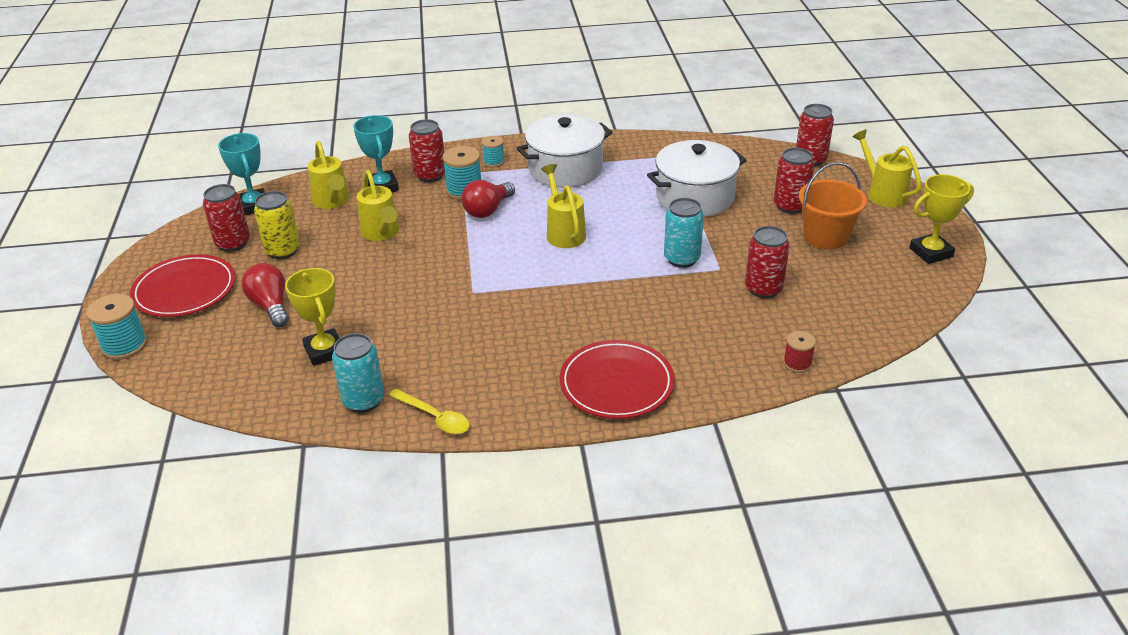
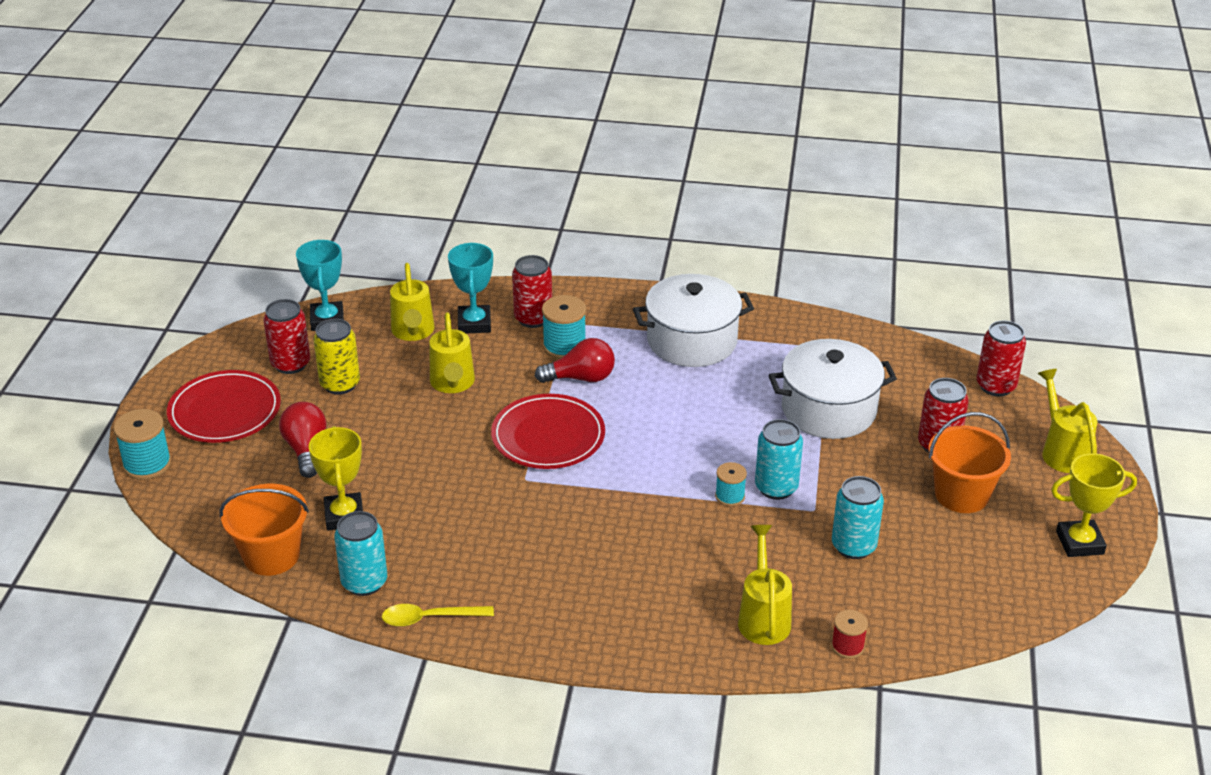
camera: 15 degrees right, 0 degrees up
(268, 396) = (271, 555): none -> orange bucket
(434, 417) = (430, 618): yellow spoon -> yellow spoon turned 120 degrees clockwise
(488, 210) = (581, 378): red light bulb -> red light bulb turned 150 degrees counterclockwise
(494, 162) = (612, 314): turquoise spool -> turquoise spool (730, 496)
(564, 232) = (655, 425): yellow watering can -> yellow watering can (763, 617)
(616, 383) = (636, 624): red plate -> red plate (548, 436)
(763, 289) = (853, 546): red can -> turquoise can

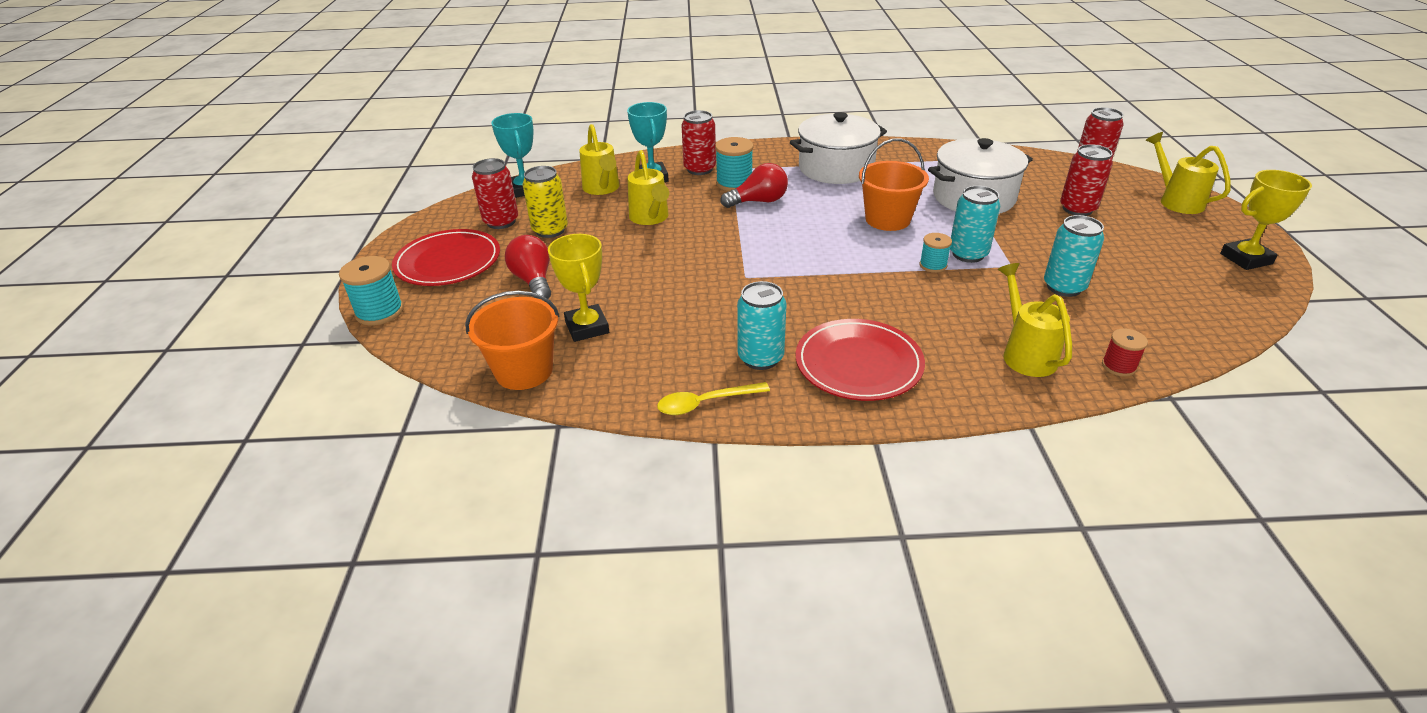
camera: 10 degrees left, 0 degrees up
(364, 582) = (626, 381): turquoise can -> turquoise can (760, 358)
(548, 436) = (751, 243): red plate -> red plate (858, 364)
(961, 495) = (1123, 239): orange bucket -> orange bucket (887, 219)

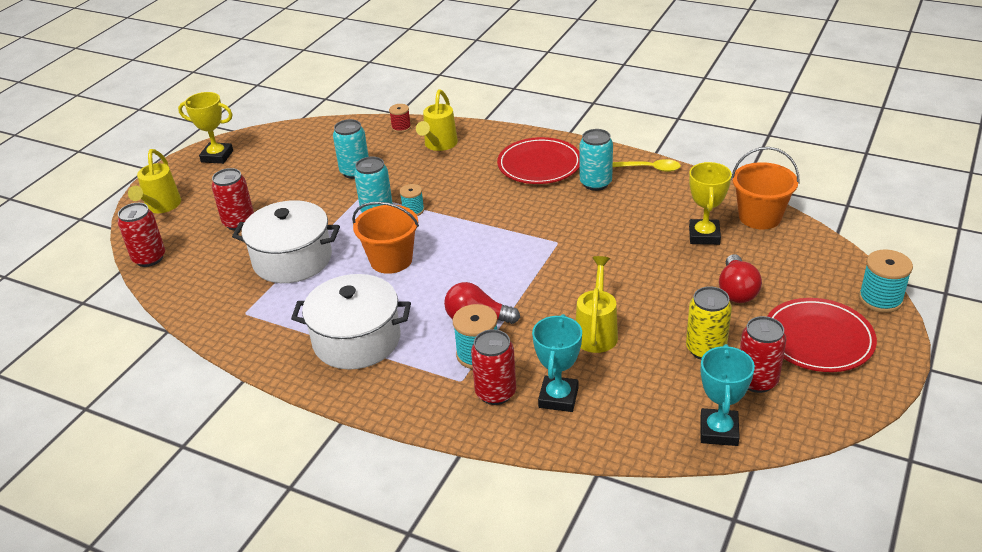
camera: 150 degrees left, 0 degrees up
(602, 189) = (625, 398): yellow watering can -> none

